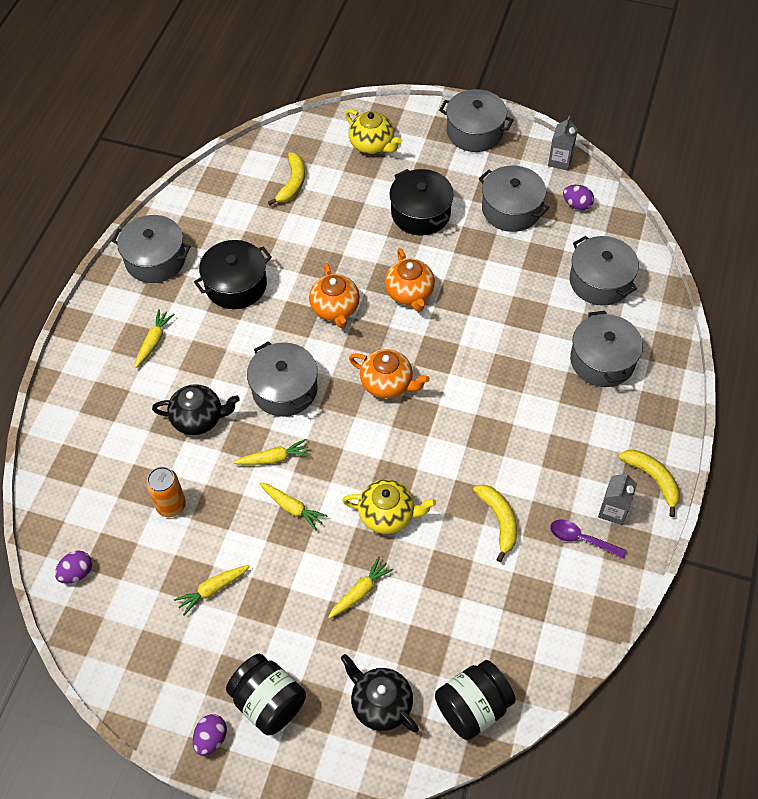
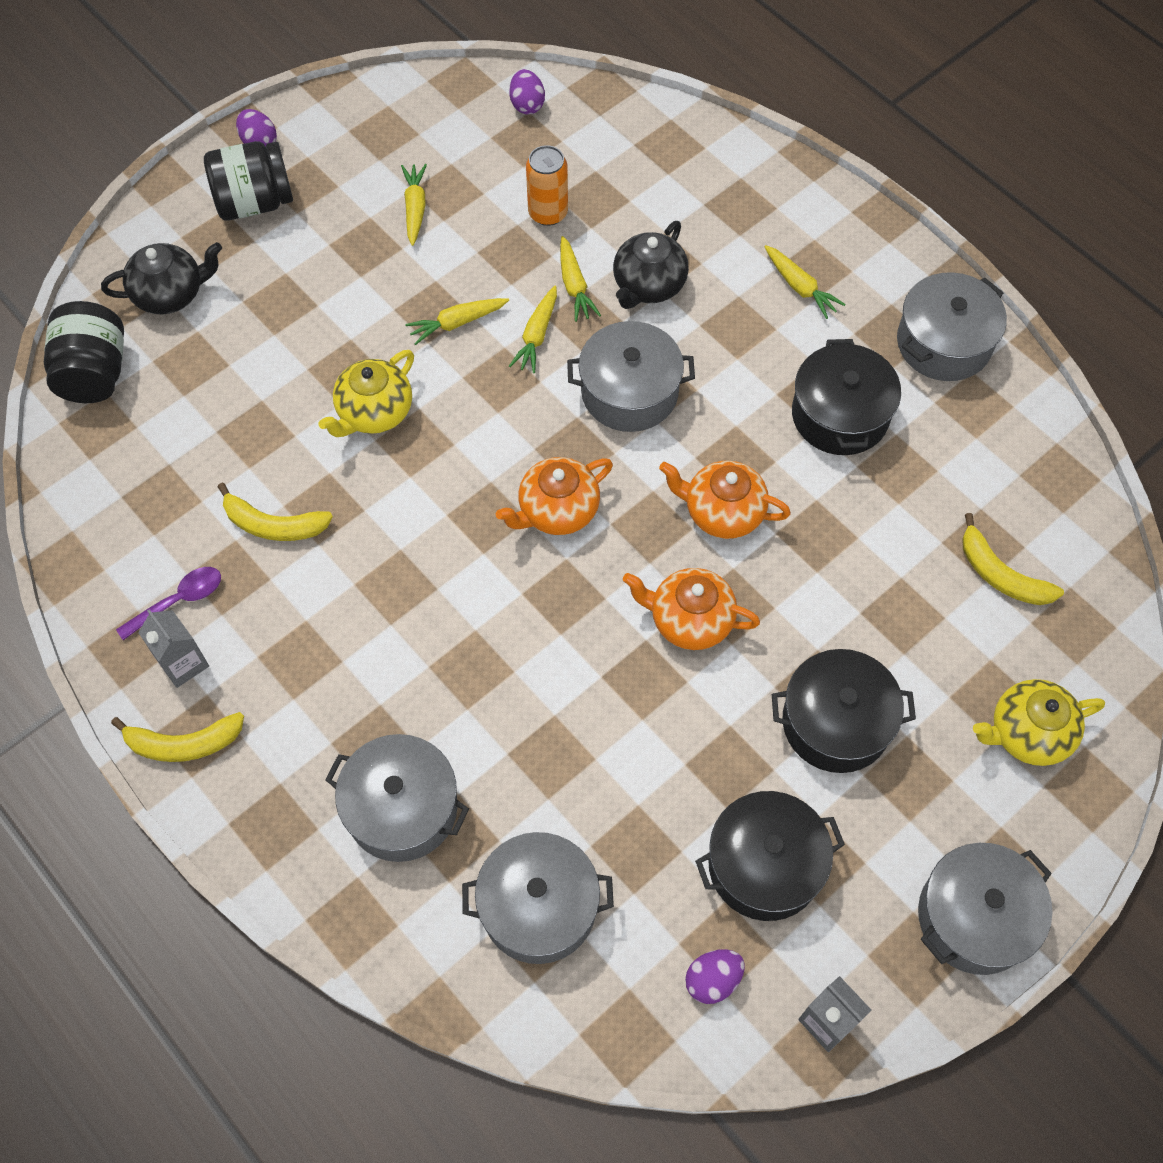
camera: 120 degrees right, 5 degrees up
(360, 591) = (304, 337): yellow carrot -> yellow carrot (574, 286)
(511, 209) = (764, 865): grey pot -> black pot

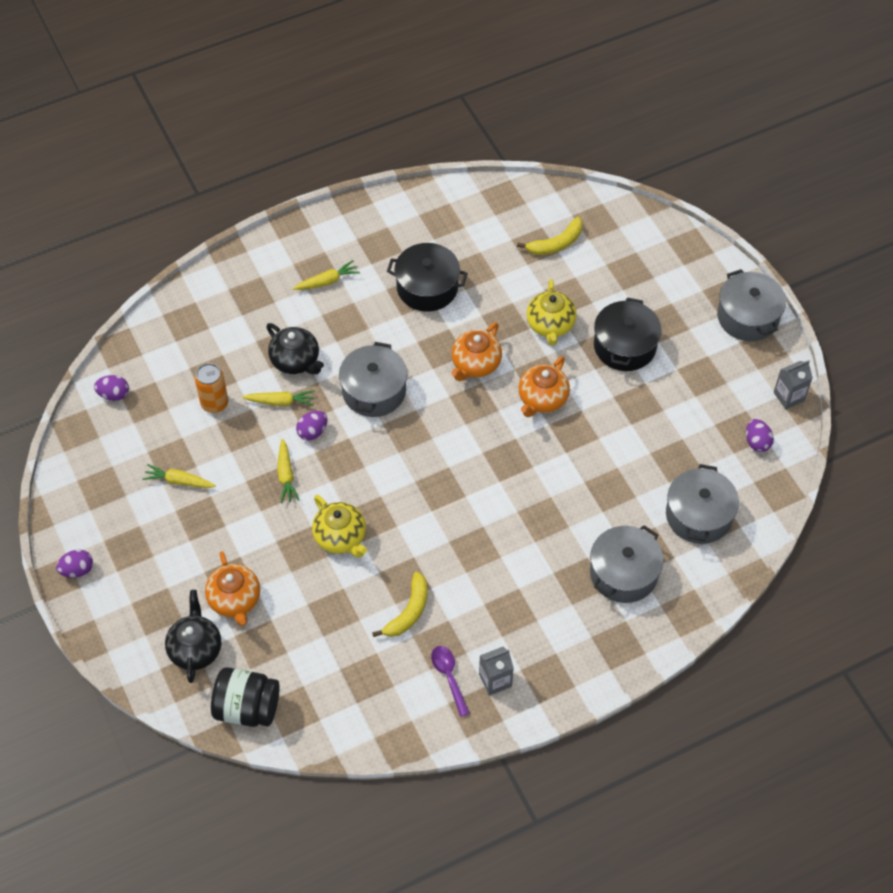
camera: 75 degrees left, 5 degrees down
(184, 743) = (551, 687): yellow banana -> none
(254, 202) = (133, 581): black jar -> none
(537, 335) = (312, 432): yellow carrot -> purple egg
(557, 511) = (448, 450): orange teapot -> orange teapot (235, 600)
(764, 865) = (699, 402): black pot -> none
(943, 343) = (394, 222): grey pot -> none
(1027, 733) = (653, 262): yellow teapot -> yellow teapot (550, 325)

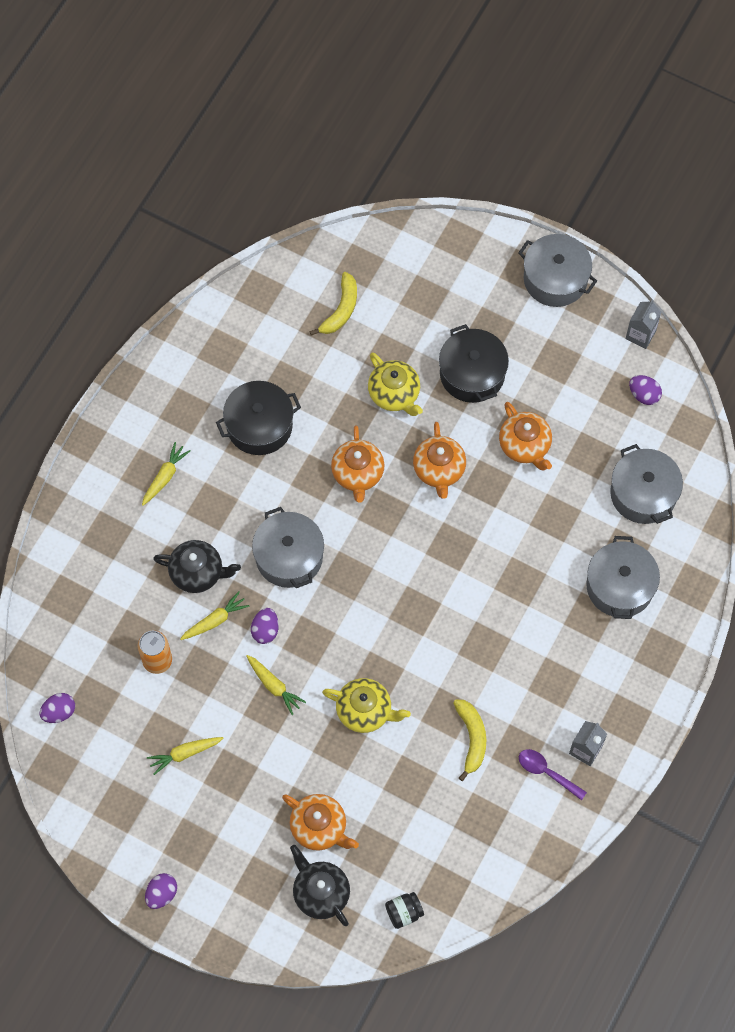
camera: 35 degrees left, 10 degrees up
(247, 708) = (404, 912): black jar -> black jar, size x0.55
(626, 422) = (525, 446): none -> orange teapot

